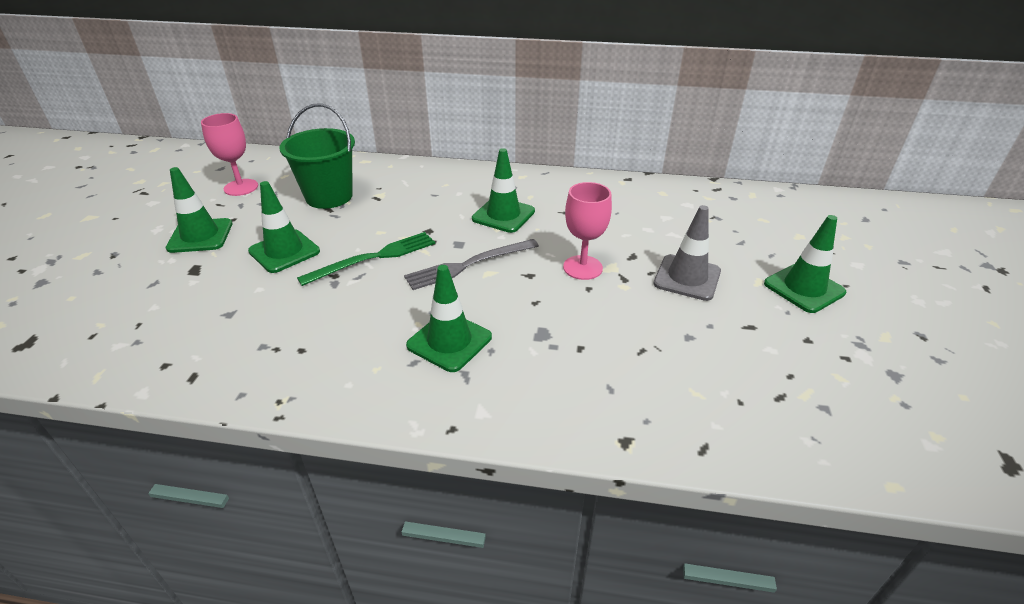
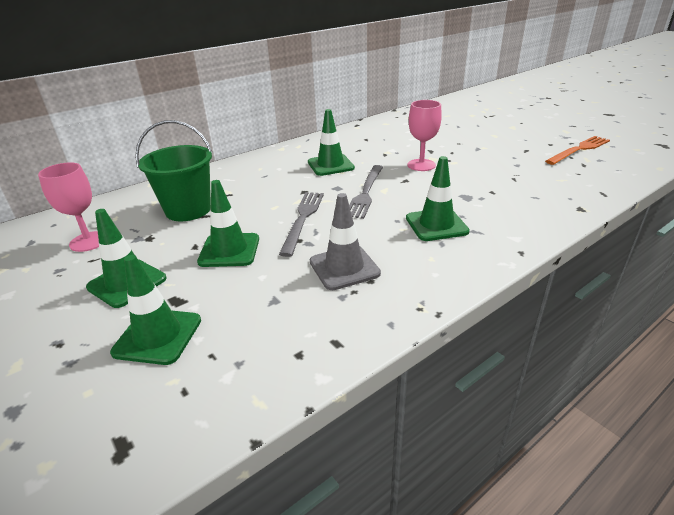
camera: 45 degrees left, 5 degrees down
(374, 258) = (303, 219): green fork -> grey fork
(687, 278) = (469, 147): grey traffic cone -> grey traffic cone (344, 267)
(804, 288) = (512, 130): green traffic cone -> green traffic cone (158, 336)
(830, 374) = (579, 150): none -> orange fork

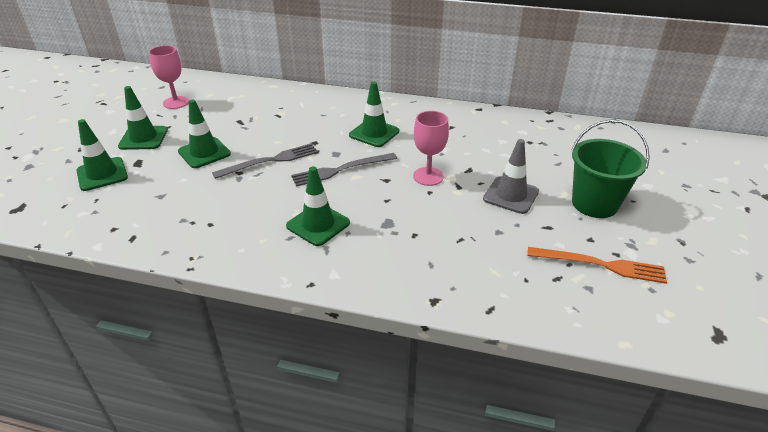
camera: 50 degrees right, 5 degrees up
(188, 210) = (242, 112): green bucket -> green bucket (594, 204)
(344, 267) = (218, 206): grey traffic cone -> grey traffic cone (510, 195)

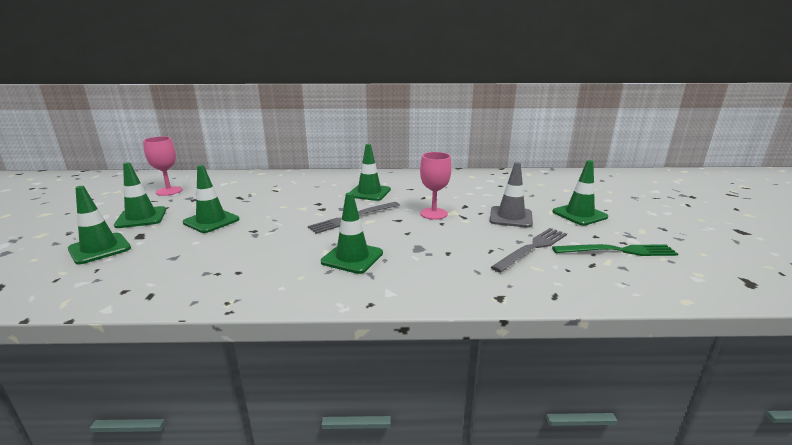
camera: 15 degrees left, 15 degrees down
(270, 161) = (282, 219): grey fork -> grey fork (532, 248)
(594, 204) = (579, 214): green bucket -> green traffic cone
(600, 265) = (618, 251): orange fork -> green fork

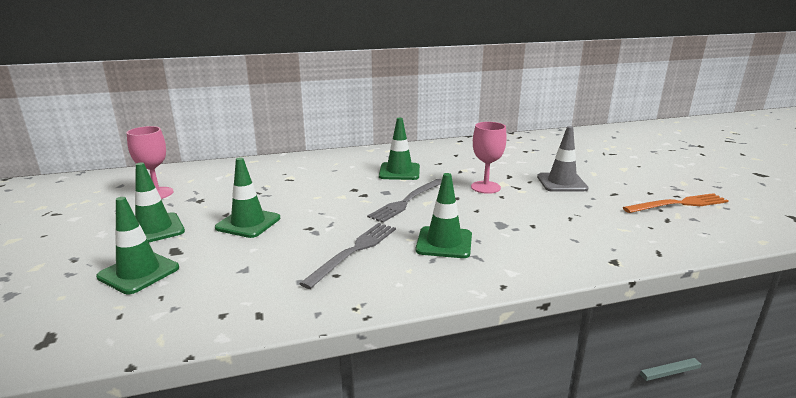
camera: 15 degrees left, 0 degrees up
(532, 248) = (605, 211): grey fork -> grey fork (354, 251)
(579, 214) = (620, 173): green traffic cone -> none
(618, 251) = (678, 204): green fork -> orange fork

